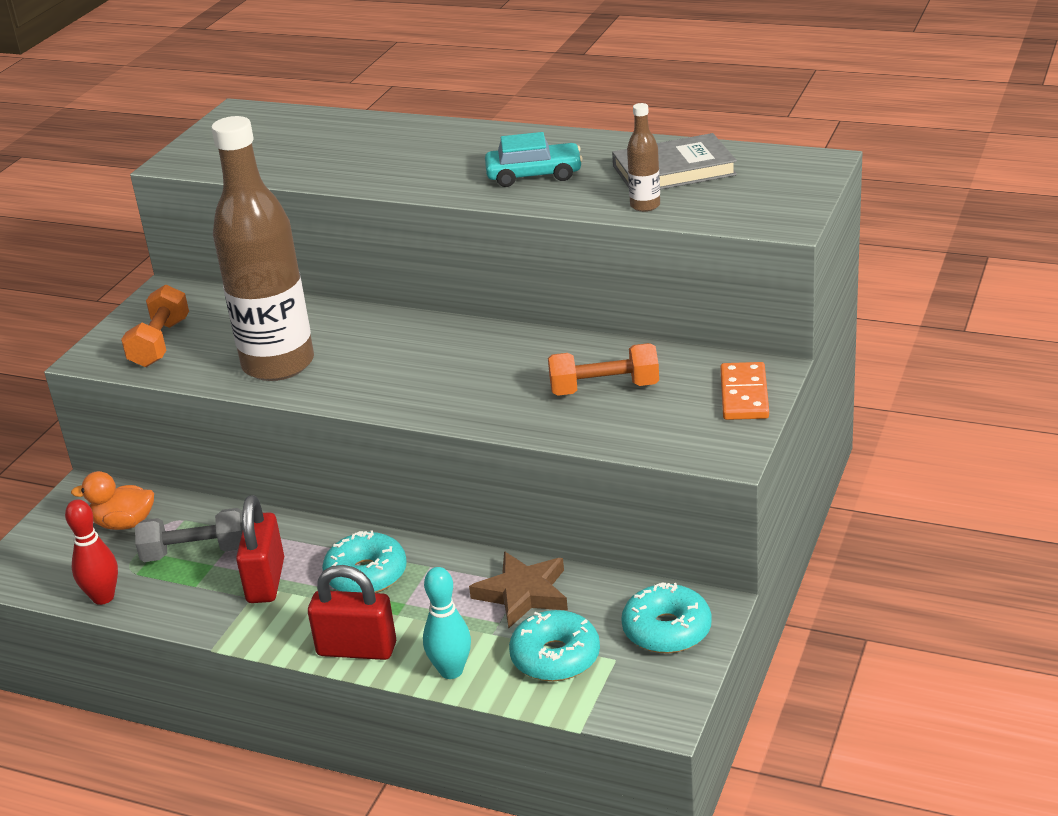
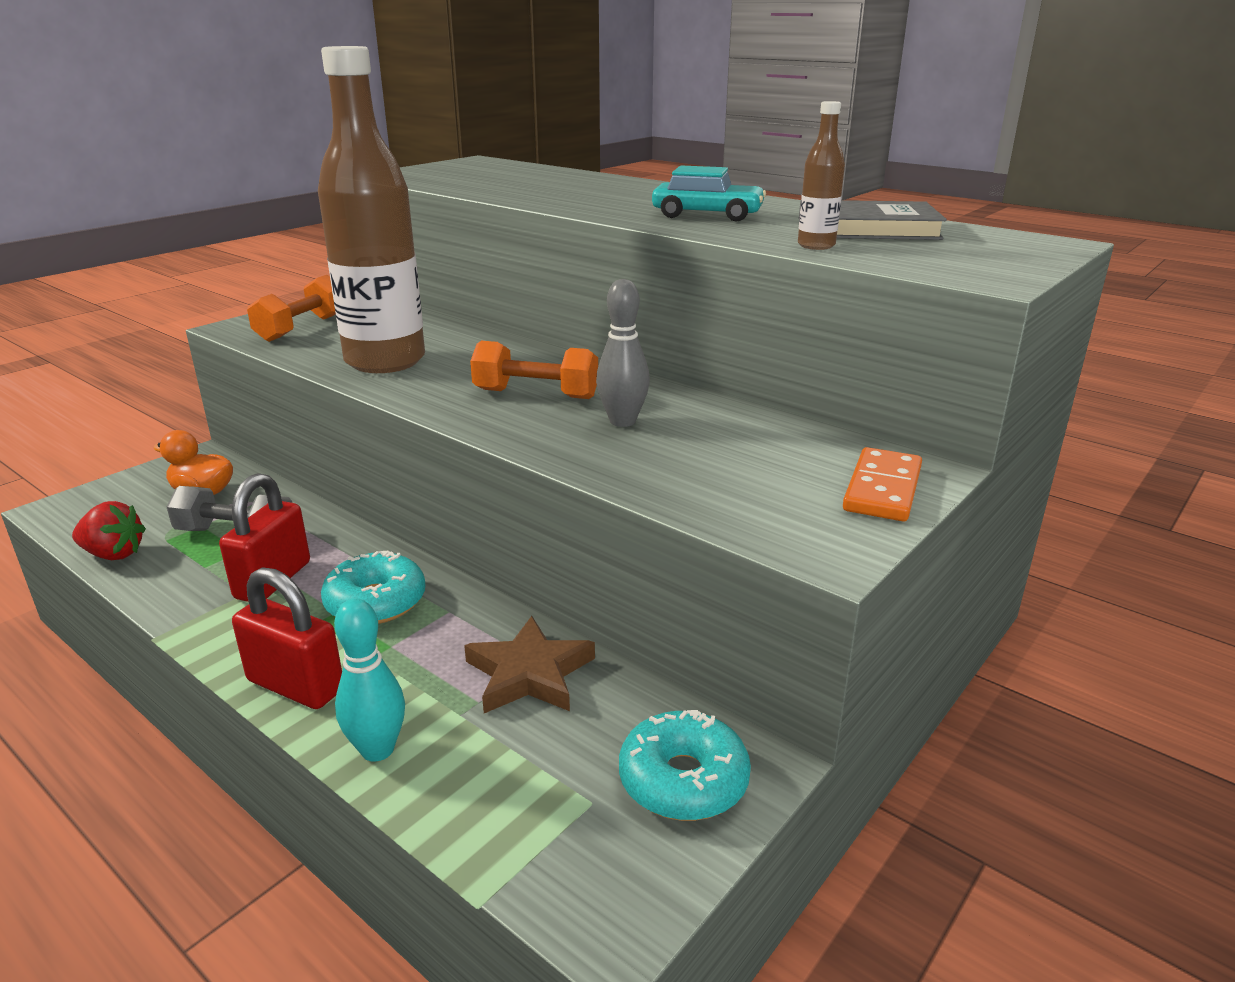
camera: 15 degrees right, 5 degrees down
(103, 597) = (114, 554): red bowling pin -> red strawberry
(527, 380) = (622, 421): none -> grey bowling pin
(555, 657) = (516, 773): turquoise donut -> none
(604, 388) = (706, 447): orange dumbbell -> orange dumbbell (536, 394)

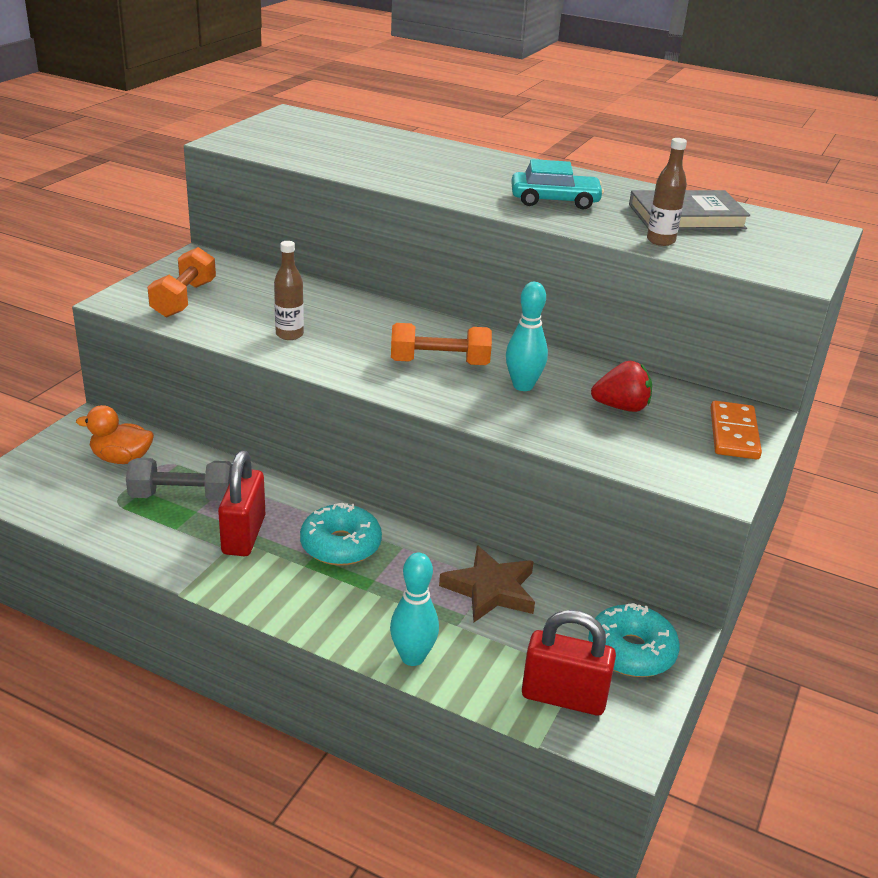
camera: 15 degrees left, 5 degrees up
(114, 554) = (86, 525): red strawberry -> red strawberry (621, 407)
(296, 685) = (321, 618): red padlock -> red padlock (563, 697)
(385, 361) = (289, 335): brown bottle -> brown bottle, size x0.40
(622, 421) = (523, 386): grey bowling pin -> turquoise bowling pin

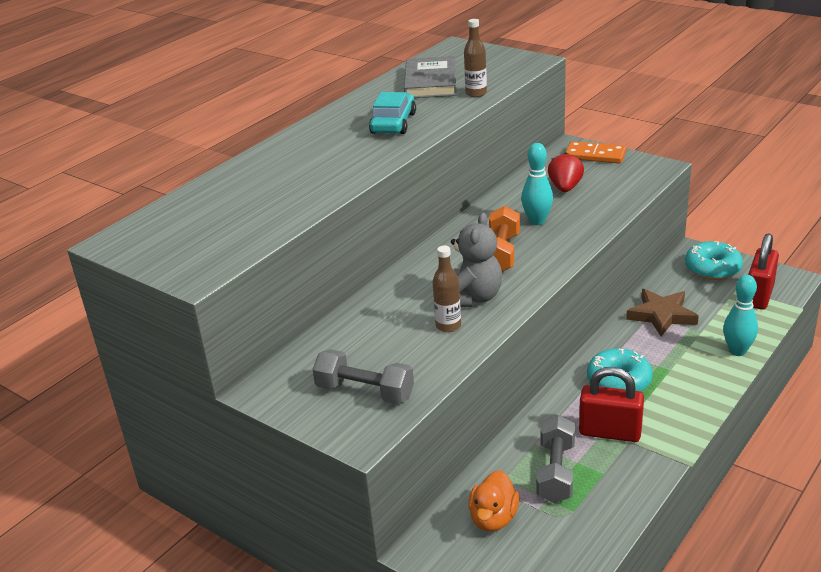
camera: 75 degrees left, 0 degrees up
(184, 299) = (365, 392): orange dumbbell -> grey dumbbell
(343, 347) = (473, 298): none -> grey teddy bear

